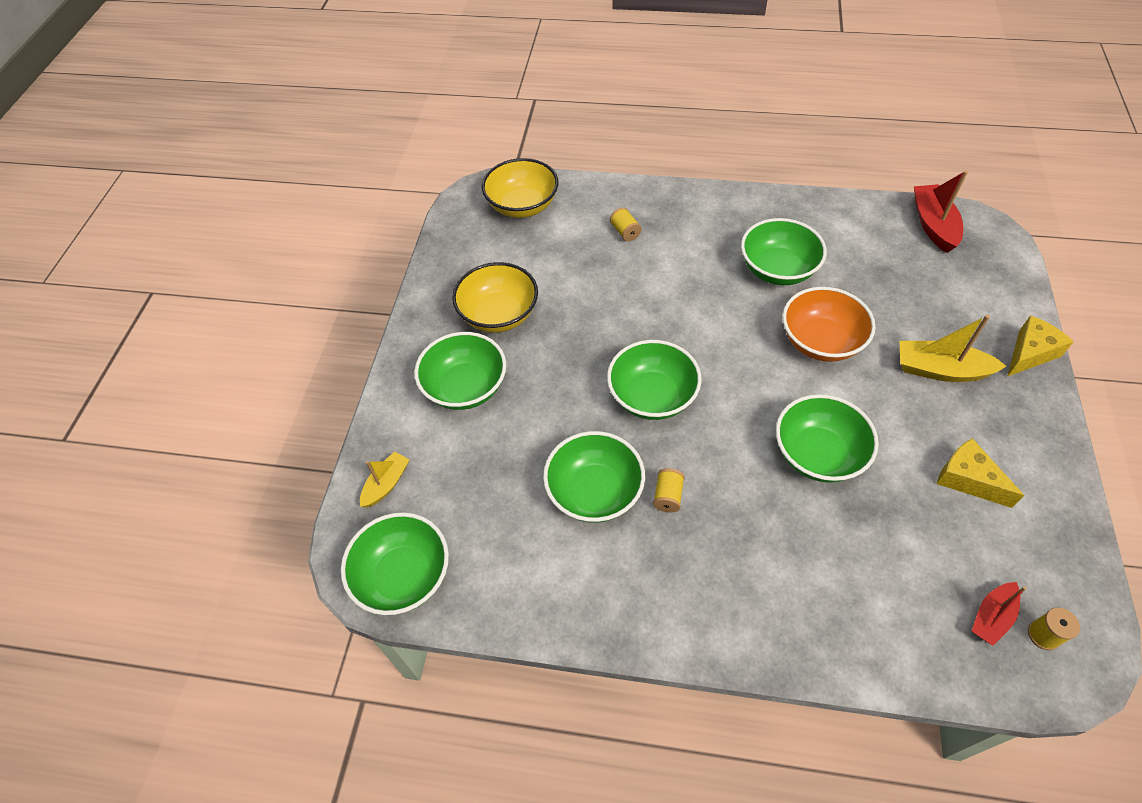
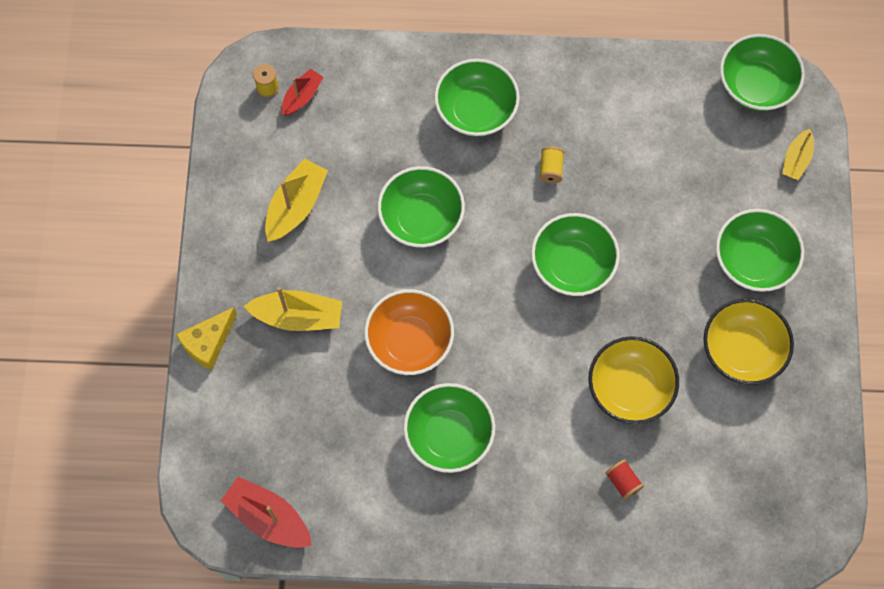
camera: 170 degrees right, 15 degrees up
(522, 206) = (753, 517): yellow bowl -> yellow bowl (629, 388)
(594, 492) = (613, 167): green bowl -> green bowl (476, 110)
(625, 232) = (623, 482): yellow spool -> red spool
(933, 225) = (268, 517): red boat -> red boat turned 135 degrees clockwise
(968, 479) = (296, 206): yellow cheese -> yellow boat

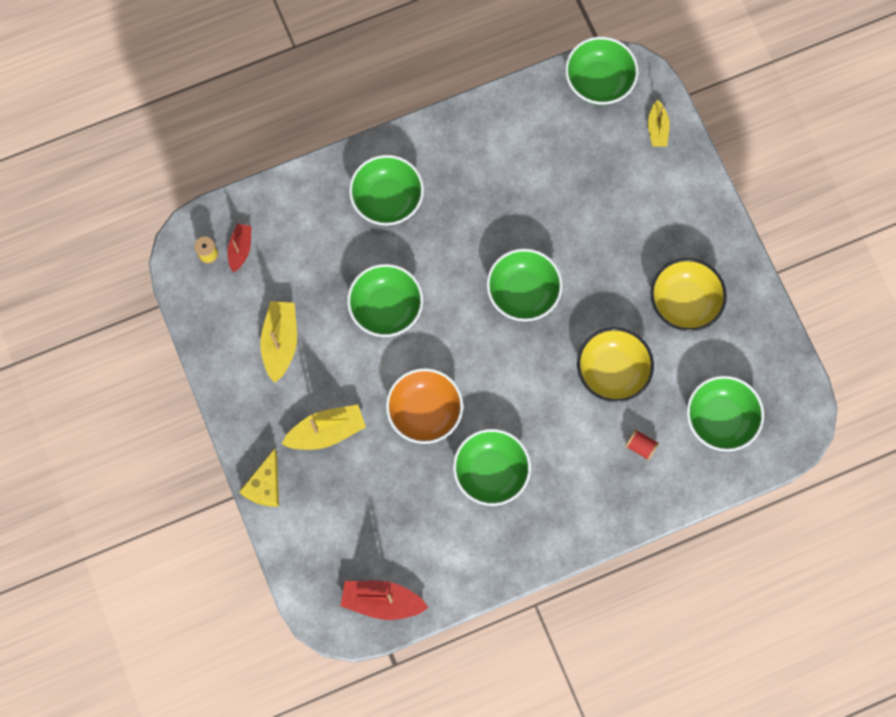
camera: 25 degrees left, 5 degrees up
(550, 169) = (469, 221): yellow spool -> none
(753, 261) = (660, 226): green bowl -> green bowl (720, 419)

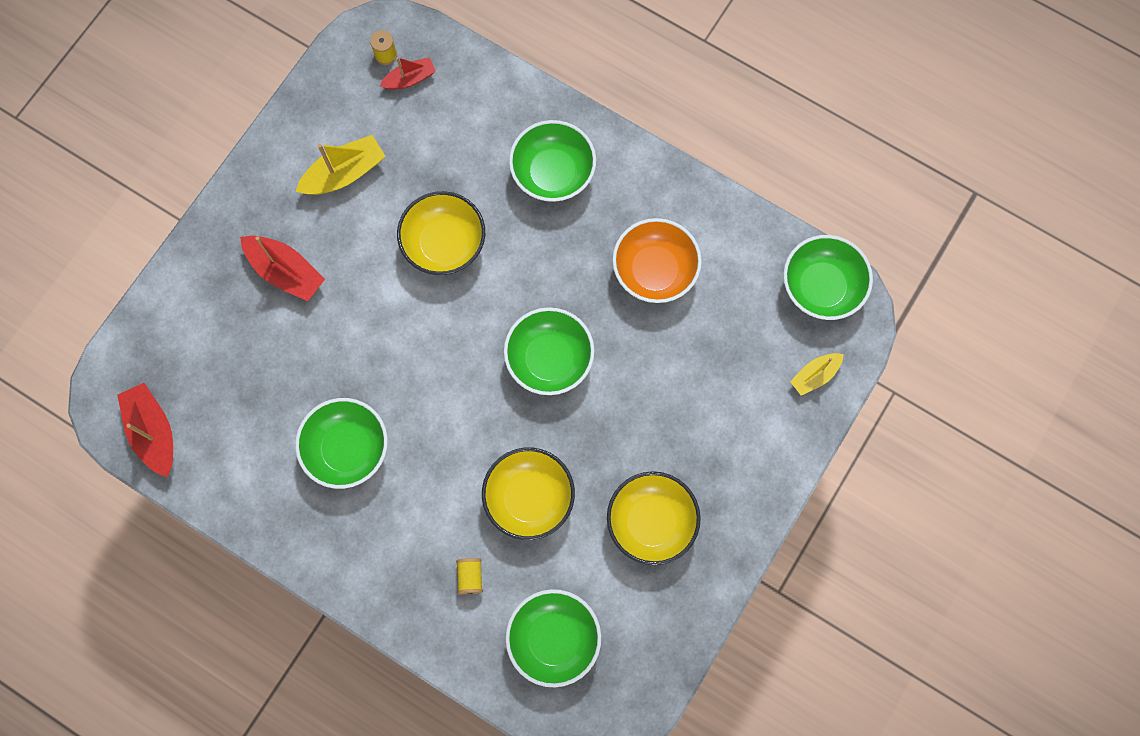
camera: 55 degrees right, 0 degrees up
(265, 485) = (197, 253): yellow cheese -> none
(327, 431) = (286, 272): yellow boat -> red boat
(386, 308) = (444, 244): green bowl -> yellow bowl
(424, 411) = (365, 347): orange bowl -> orange bowl (654, 270)
(640, 446) = (470, 577): red spool -> yellow spool

